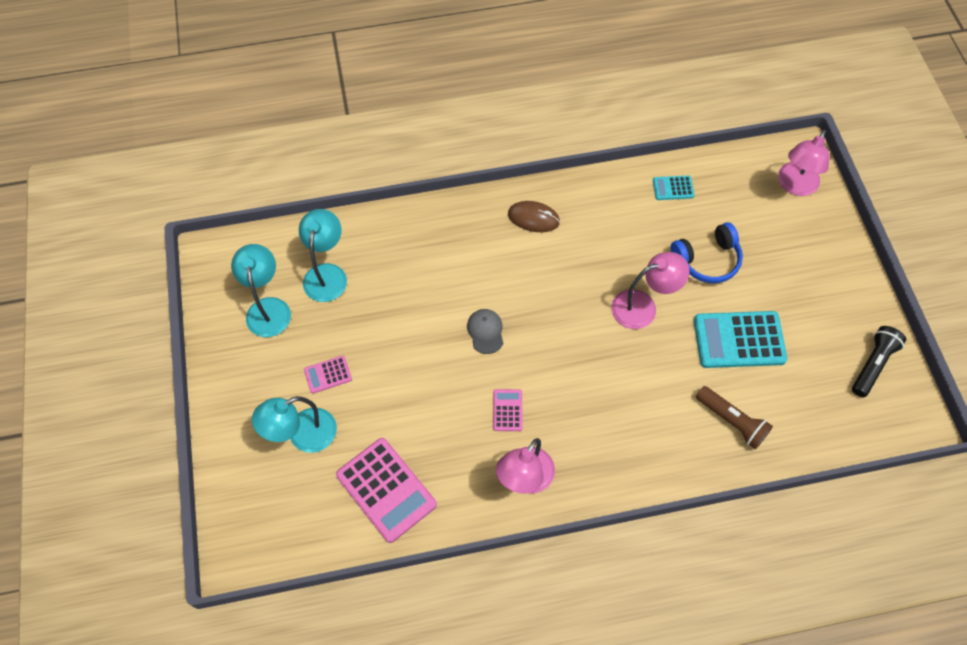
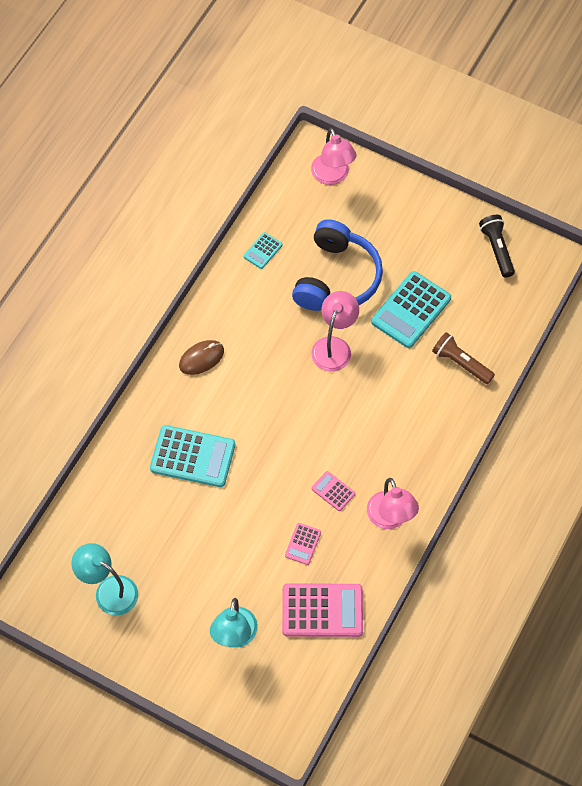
camera: 50 degrees left, 0 degrees up
(327, 274) = (117, 530): turquoise lamp -> none
(328, 374) = (201, 587): pink calculator -> pink calculator (303, 544)
(440, 278) = (192, 457): none -> turquoise calculator
(485, 331) = (262, 459): grey cap -> none
(707, 260) = (337, 278): blue headphones -> blue headphones, size x1.55
(732, 421) = (461, 363): brown flashlight -> brown flashlight turned 135 degrees counterclockwise

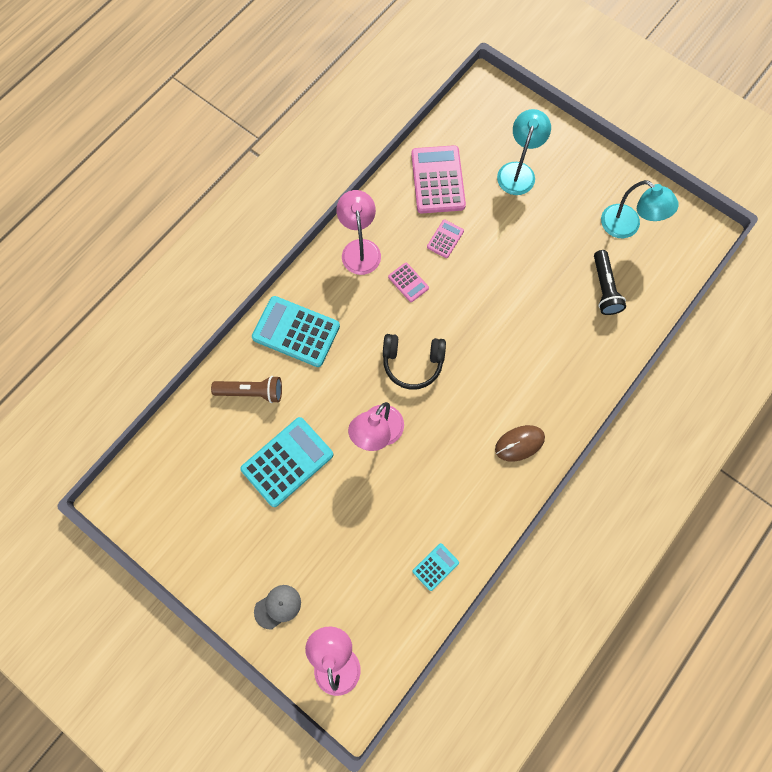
camera: 170 degrees left, 10 degrees up
(192, 457) = (539, 338): turquoise calculator -> turquoise calculator (296, 332)
(314, 413) = (412, 363): none -> black headphones
(322, 610) = (438, 180): pink calculator -> pink calculator turned 75 degrees clockwise
(337, 278) = (359, 516): blue headphones -> none
(389, 203) = (278, 606): none -> grey cap
(461, 363) = (251, 392): brown flashlight -> brown flashlight turned 45 degrees counterclockwise
(497, 249) = (173, 521): black flashlight -> black flashlight (604, 288)

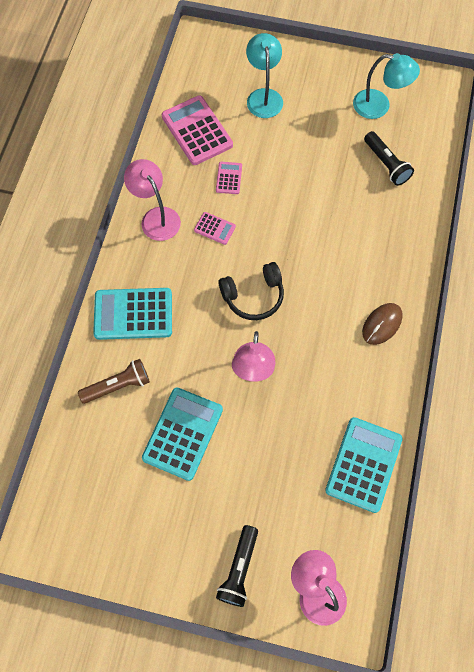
camera: 25 degrees left, 5 degrees down
(278, 606) = (239, 569): grey cap -> black flashlight
(435, 567) = (363, 464): turquoise calculator -> turquoise calculator, size x2.03

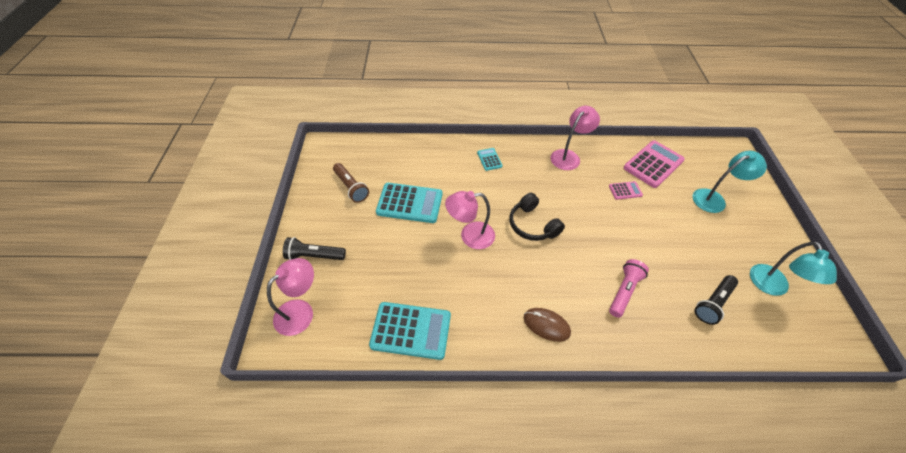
camera: 75 degrees right, 15 degrees down
(118, 385) = (435, 162): brown flashlight -> brown flashlight (351, 187)
(133, 314) = (489, 159): turquoise calculator -> turquoise calculator, size x0.49
(214, 228) = (577, 190): pink calculator -> none
(358, 236) = (624, 291): none -> pink flashlight

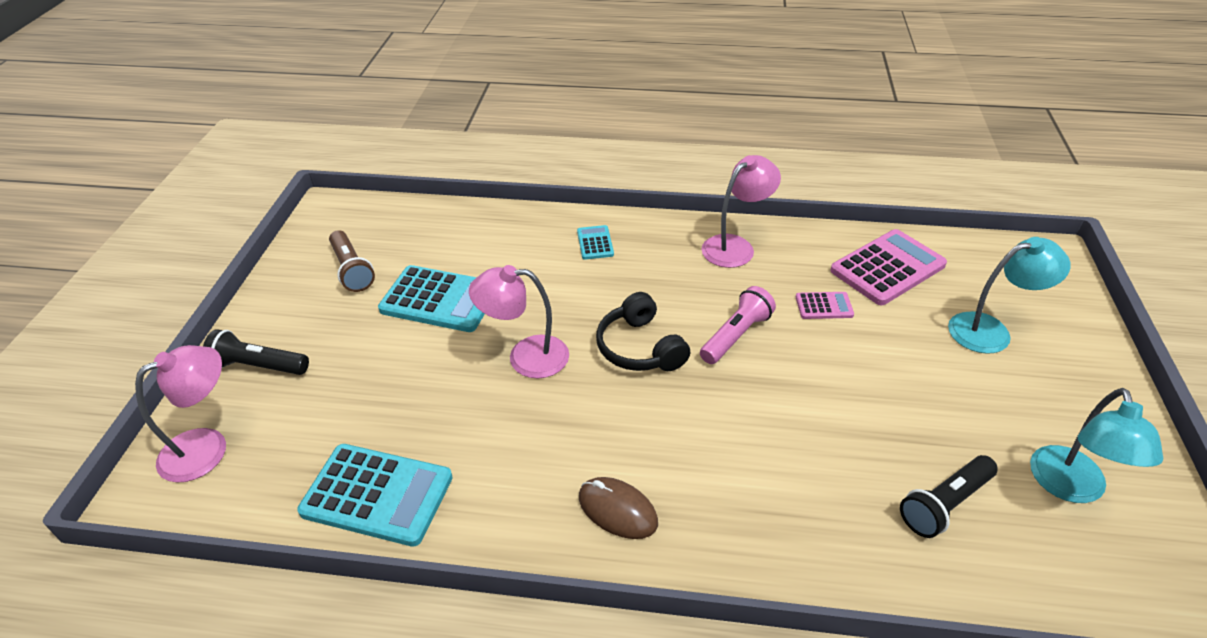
camera: 10 degrees right, 10 degrees down
(624, 291) = (777, 468): pink flashlight -> pink flashlight (736, 335)

